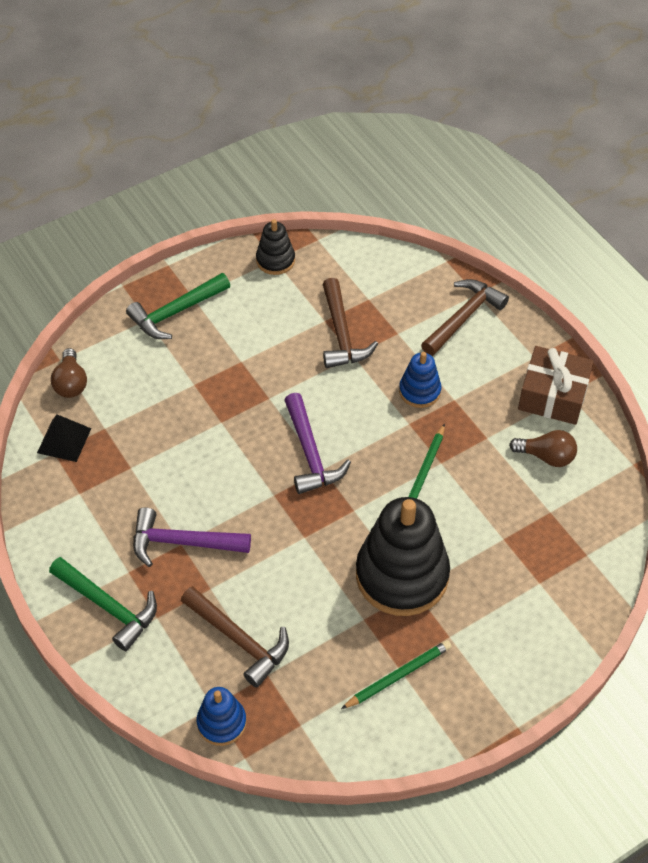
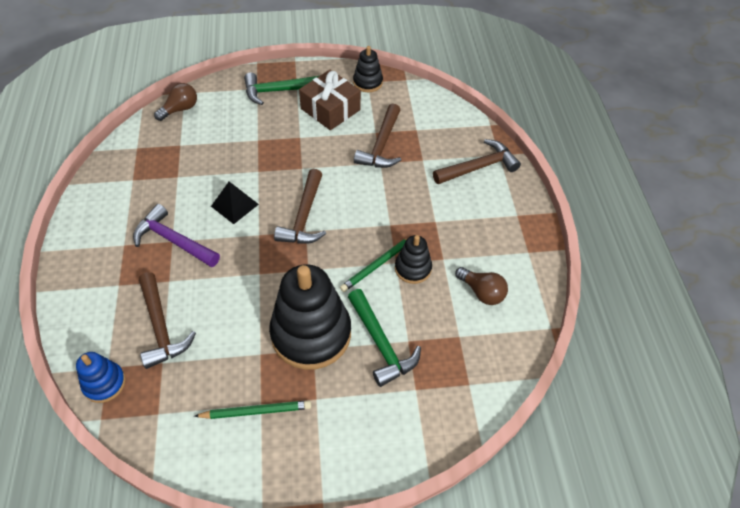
camera: 25 degrees right, 0 degrees up
(64, 440) = (149, 142): black pyramid -> black pyramid (235, 205)
(71, 383) = (180, 109): brown light bulb -> brown light bulb turned 150 degrees counterclockwise
(108, 606) = (93, 262): green hammer -> green hammer (380, 343)
(310, 453) = (304, 216): purple hammer -> brown hammer
(419, 391) = (413, 205): blue stacking toy -> none
(462, 461) = (413, 268): none -> black stacking toy
(553, 395) = (515, 248): brown gift -> brown gift (330, 109)

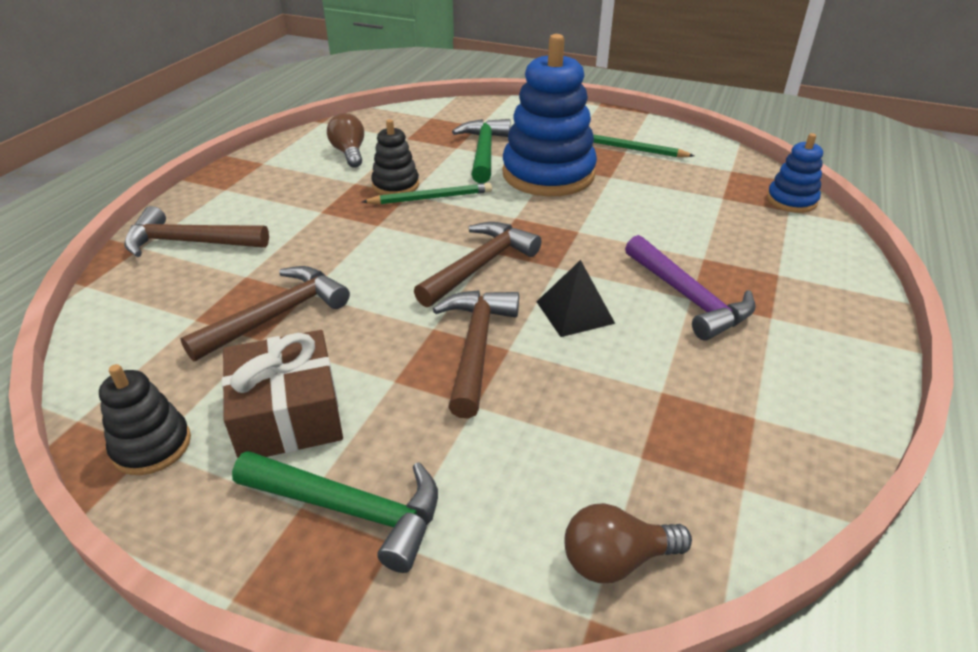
camera: 150 degrees left, 15 degrees down
(161, 327) = (720, 222): brown hammer -> brown hammer (476, 347)
(311, 333) = (548, 174): black stacking toy -> blue stacking toy

